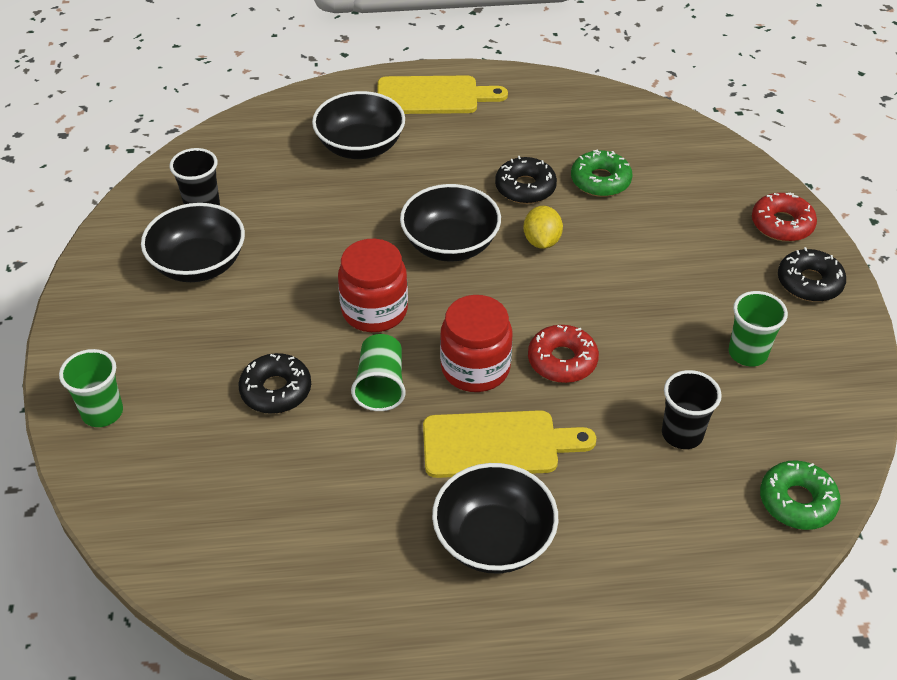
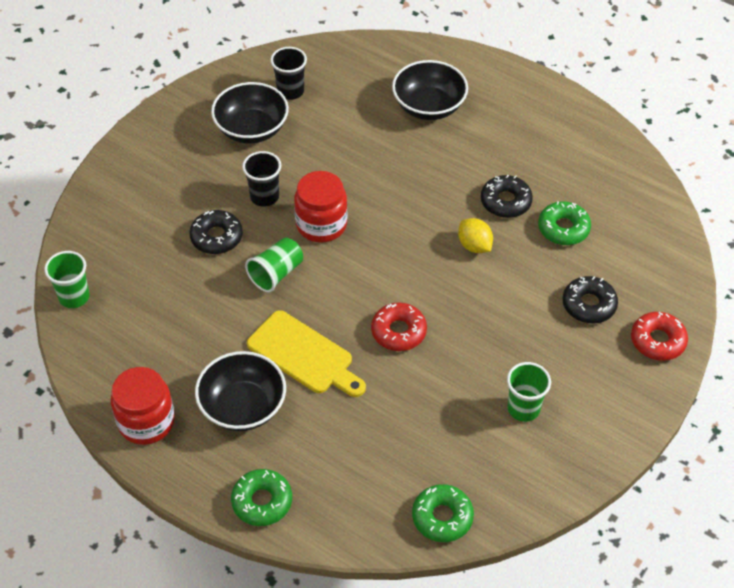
camera: 40 degrees right, 5 degrees up
(102, 412) = (116, 189): green cup -> green cup (74, 297)
(433, 96) = (516, 97): yellow cutting board -> none
(450, 244) = (413, 210): black bowl -> none
(475, 368) = (341, 300): red jar -> red jar (146, 421)
(541, 241) = (474, 246): yellow lemon -> yellow lemon turned 75 degrees counterclockwise
(621, 620) = (262, 501): none -> green donut
(682, 434) = (420, 427): black cup -> black cup (264, 197)
(809, 282) = (626, 393): black donut -> black donut (589, 305)

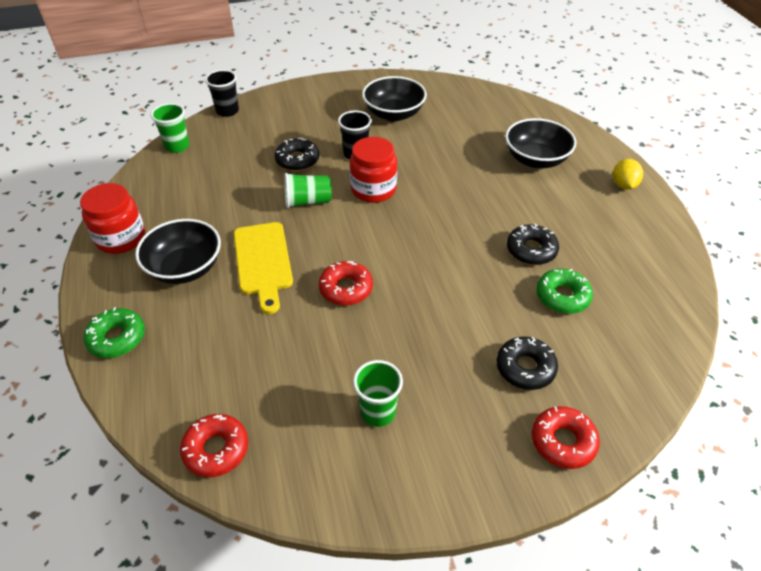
camera: 40 degrees right, 5 degrees down
(290, 91) = (444, 106): black cup -> black cup (227, 111)
(442, 517) = (216, 449): green donut -> red donut
(474, 246) = (471, 265): yellow lemon -> yellow lemon (623, 185)

